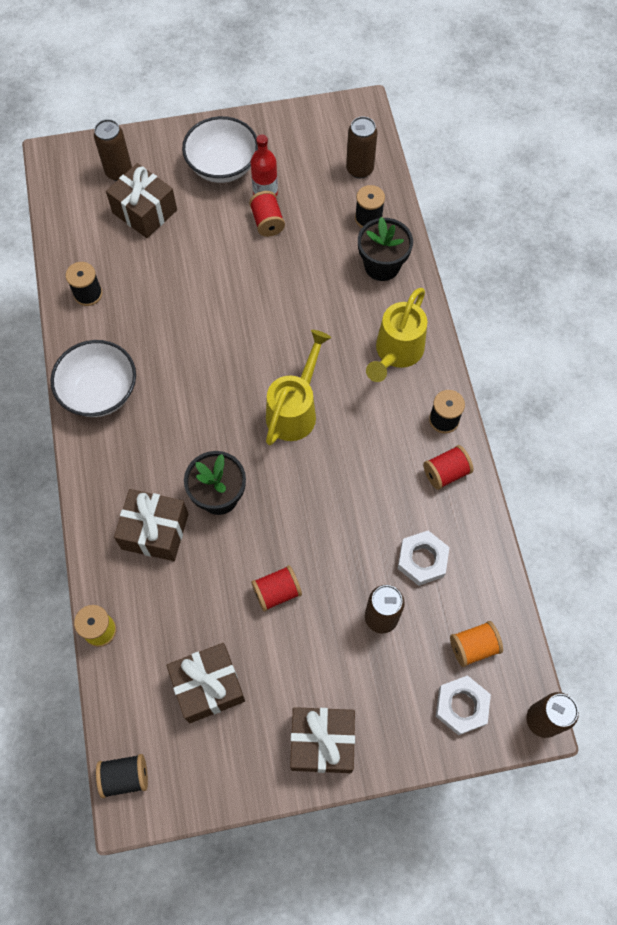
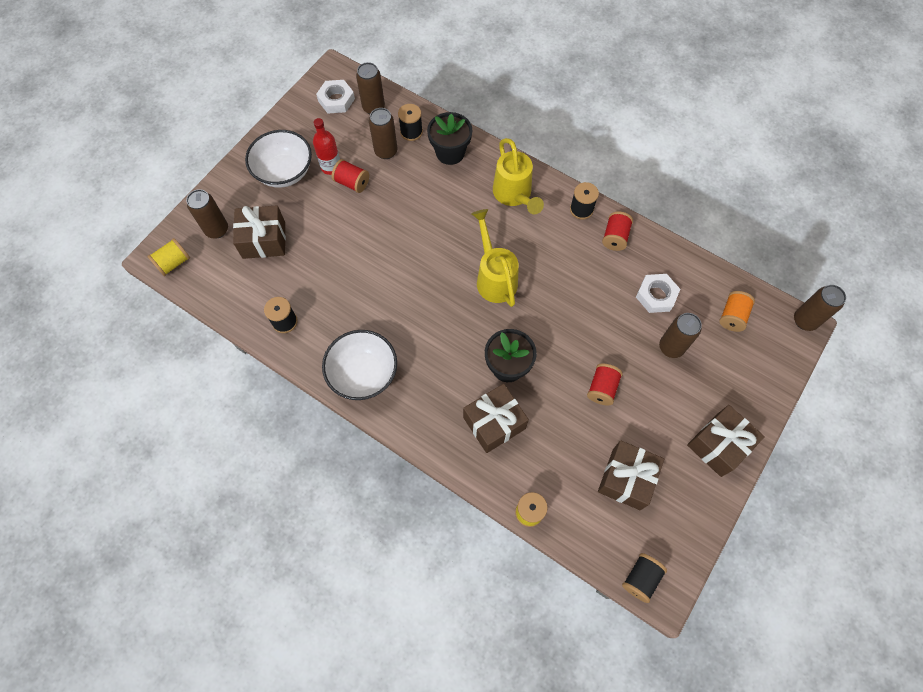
camera: 45 degrees left, 0 degrees up
(59, 172) = (173, 263): none -> yellow spool
(326, 218) = (386, 151): none -> brown can
(461, 706) = (761, 353): white nut -> white nut (336, 100)

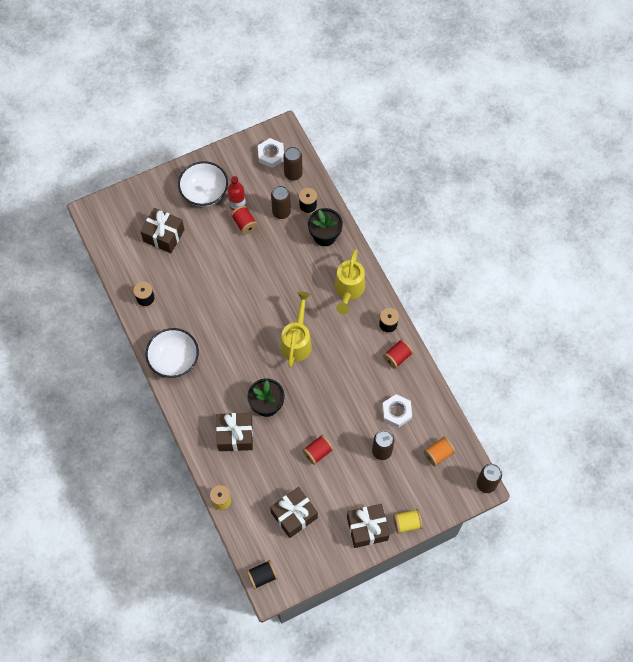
camera: 30 degrees right, 0 degrees up
(173, 263) = (99, 221): yellow spool -> yellow spool (407, 523)
(217, 230) = (138, 212): brown can -> none

